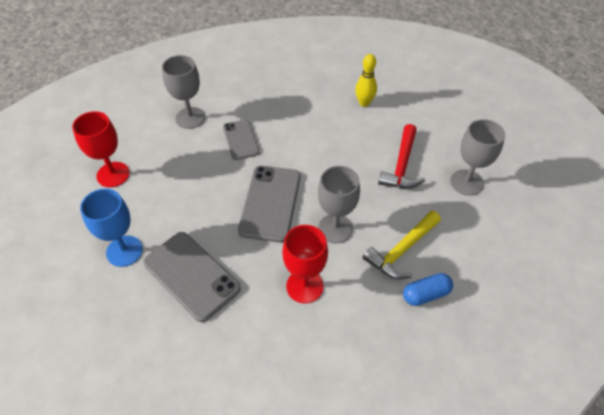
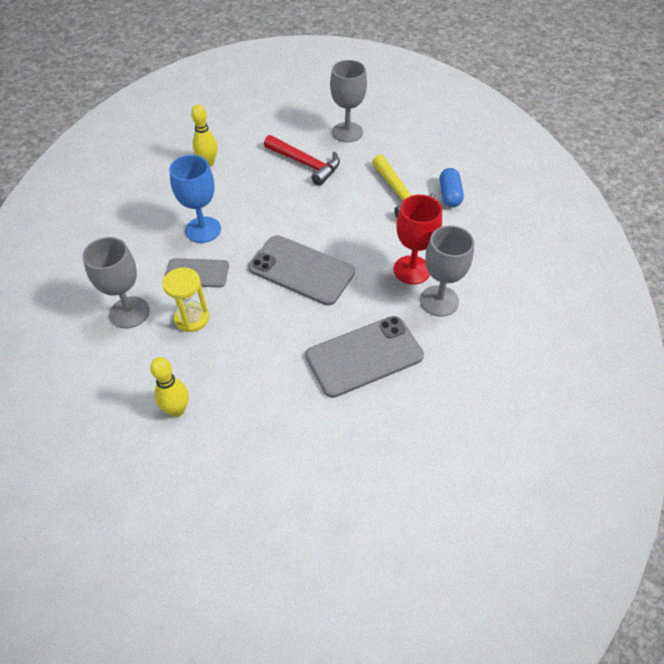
camera: 70 degrees left, 0 degrees up
(113, 174) = (177, 410): red goblet -> yellow bowling pin
(124, 251) = (304, 414): blue goblet -> blue goblet (203, 230)
(196, 153) = (192, 318): none -> yellow hourglass
(335, 228) = (356, 230): grey goblet -> grey goblet (439, 301)

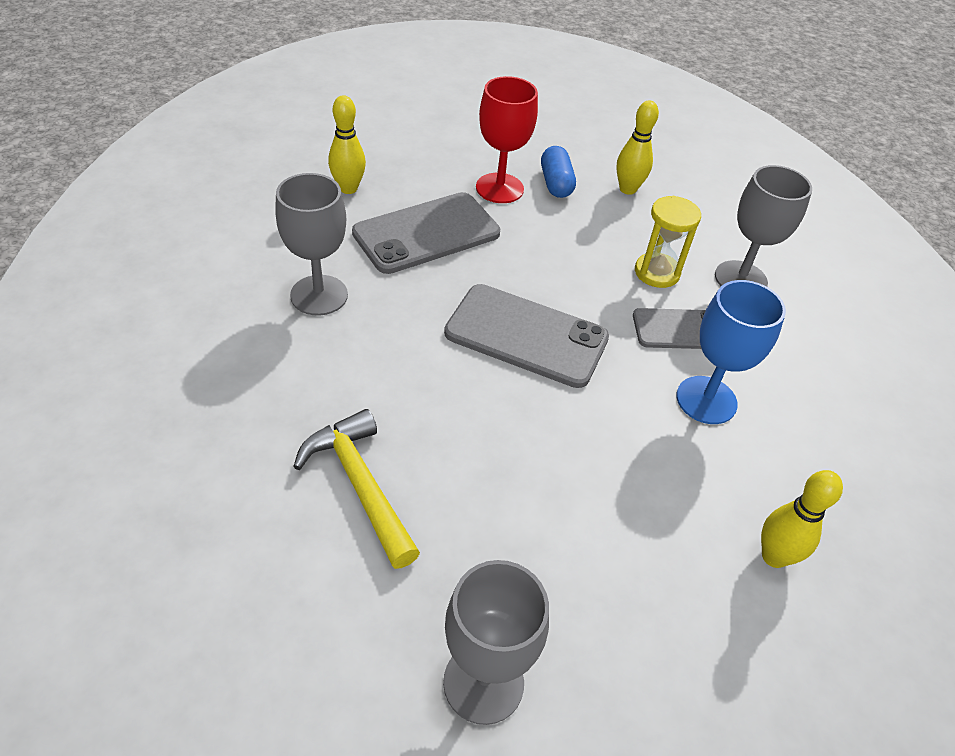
camera: 170 degrees right, 5 degrees down
(305, 164) = (566, 563): red hammer -> none
(412, 270) = (354, 338): red goblet -> red goblet (499, 188)
(432, 407) = (348, 188): none -> yellow bowling pin
(449, 195) = (258, 488): blue capsule -> blue capsule (556, 183)

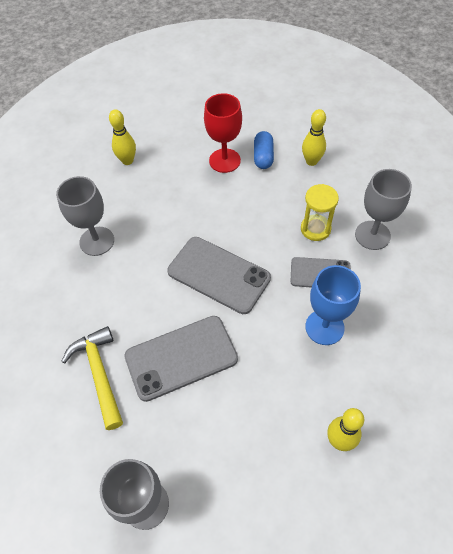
camera: 15 degrees right, 10 degrees up
(426, 233) = (170, 196): grey phone -> grey phone (181, 357)

